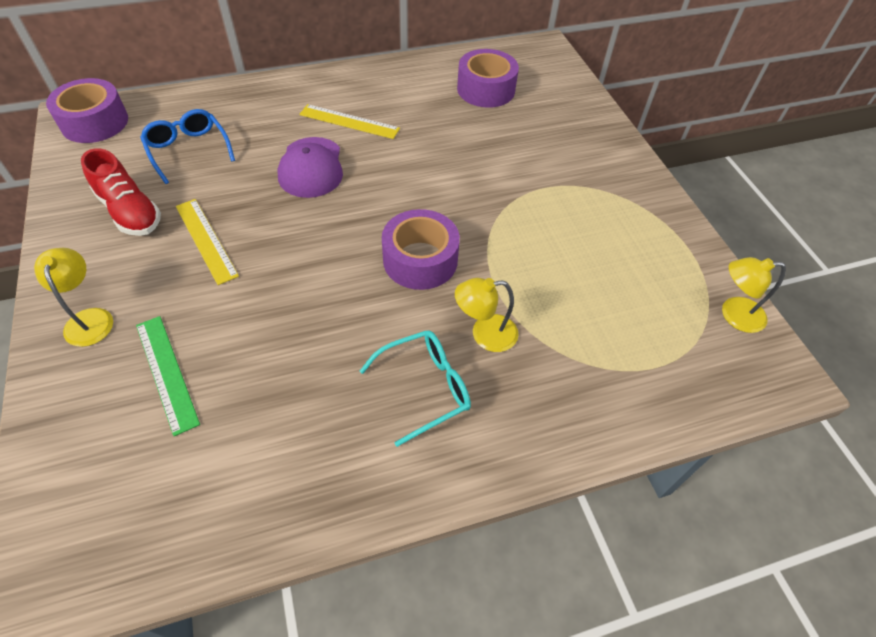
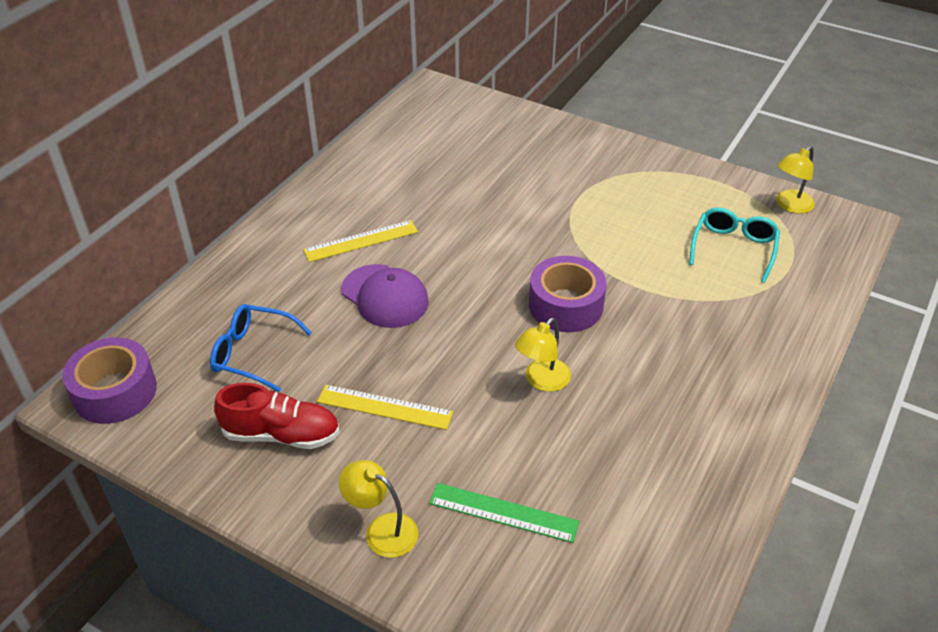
camera: 40 degrees left, 10 degrees down
(424, 388) = (684, 382): turquoise glasses -> turquoise glasses (733, 248)
(484, 334) = (673, 322): yellow lamp -> yellow lamp (542, 381)
(486, 89) = (434, 149): purple tape -> none

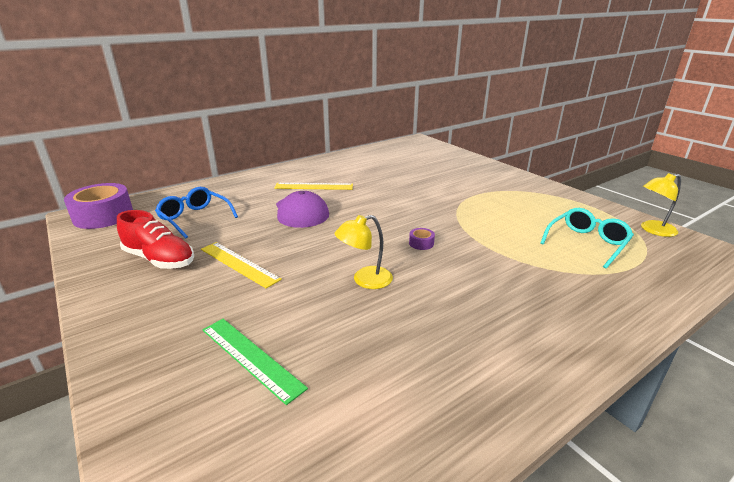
camera: 25 degrees right, 15 degrees down
(382, 530) = (151, 336): yellow lamp -> none
(565, 305) = (421, 243): purple tape -> purple tape, size x0.41

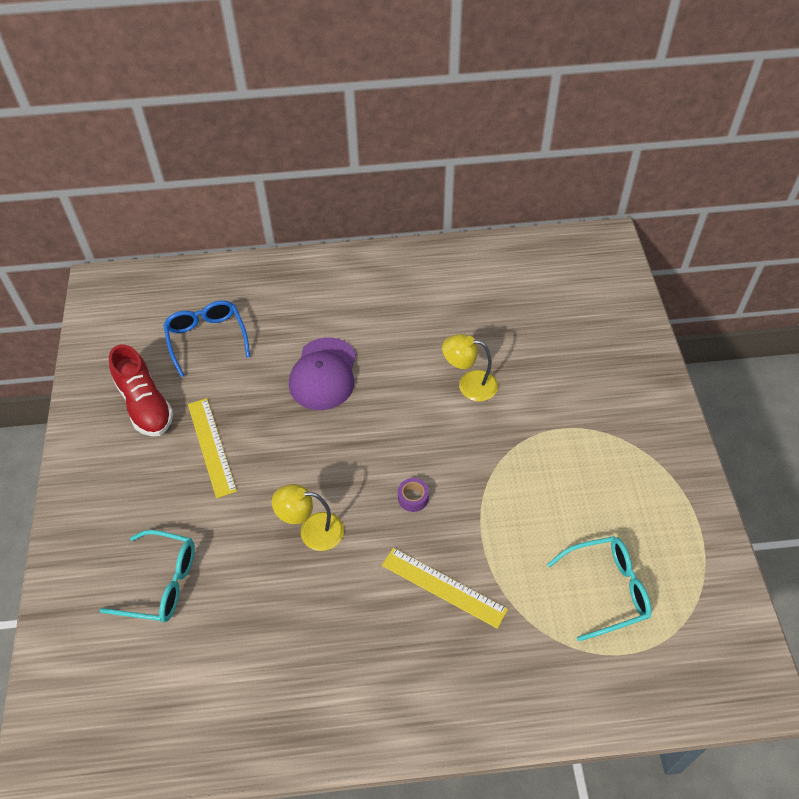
camera: 30 degrees right, 25 degrees up
(103, 216) = (121, 294): purple tape -> none
(251, 357) = (160, 583): green ruler -> turquoise glasses
(314, 186) = (371, 321): yellow ruler -> yellow ruler (443, 587)
(653, 230) = (724, 609): yellow lamp -> yellow lamp (469, 384)

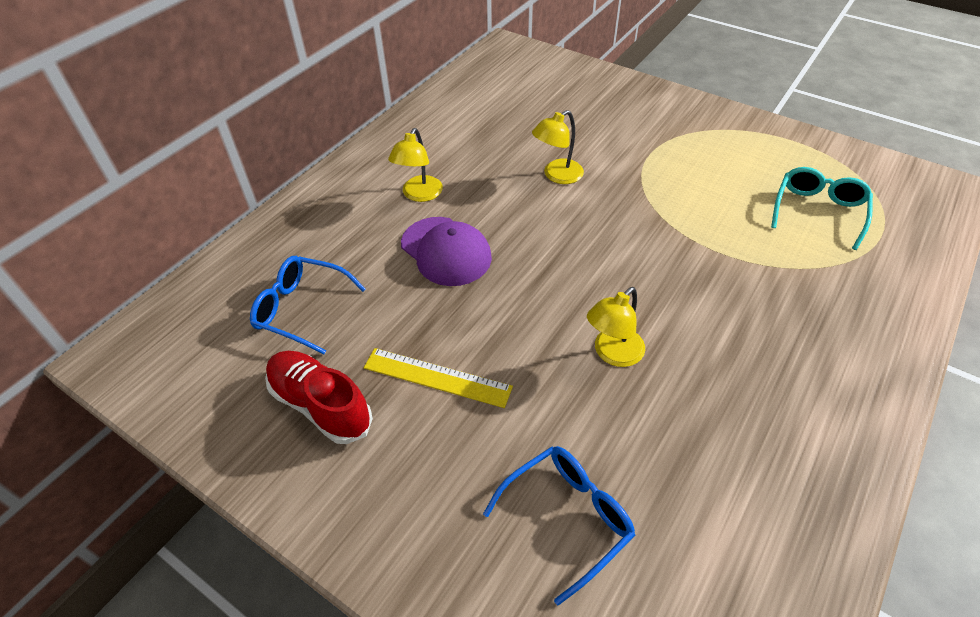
camera: 50 degrees left, 5 degrees down
(145, 404) = (321, 405): red shoe -> red shoe turned 150 degrees counterclockwise
(160, 583) = (567, 518): turquoise glasses -> blue glasses
(365, 319) = (419, 195): none -> yellow lamp
(413, 498) = (638, 268): purple tape -> none
(443, 587) = (746, 298): yellow ruler -> none

